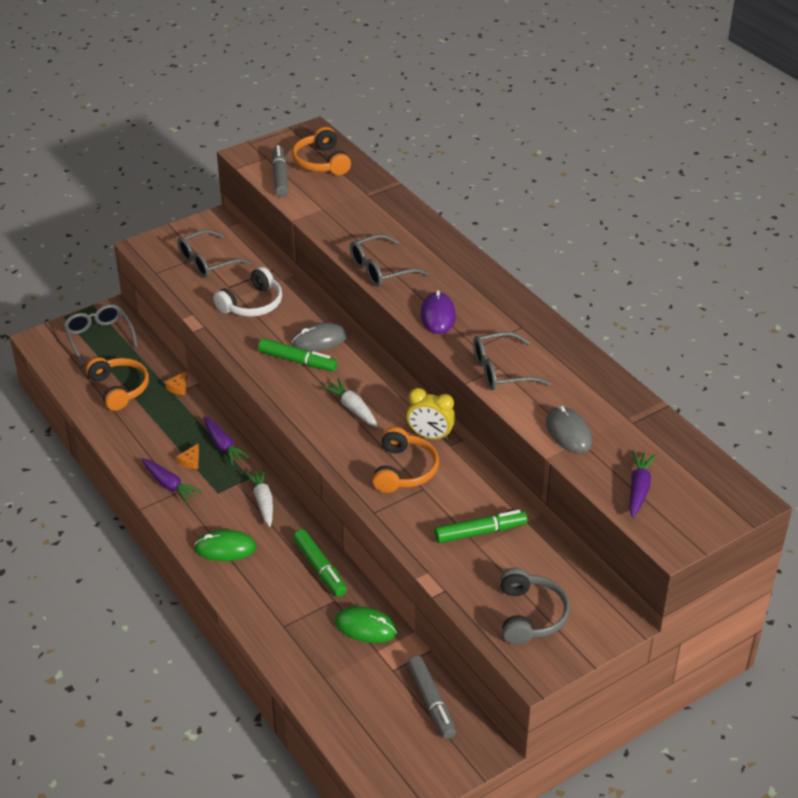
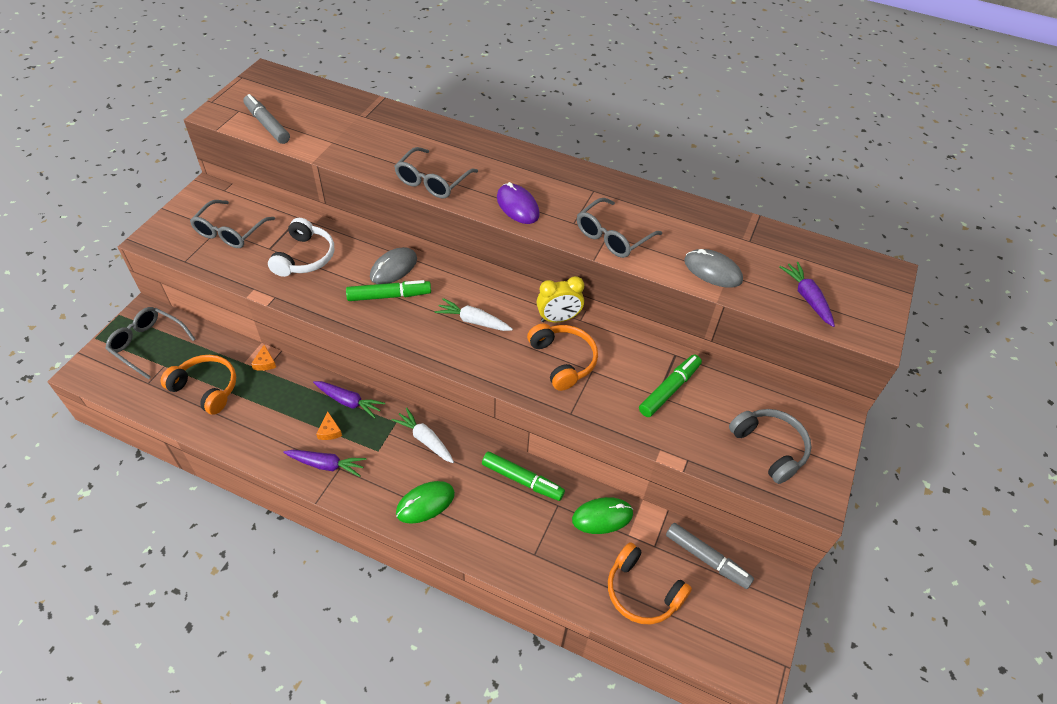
camera: 35 degrees left, 10 degrees up
(321, 162) = (296, 99): orange headphones -> orange headphones (642, 591)

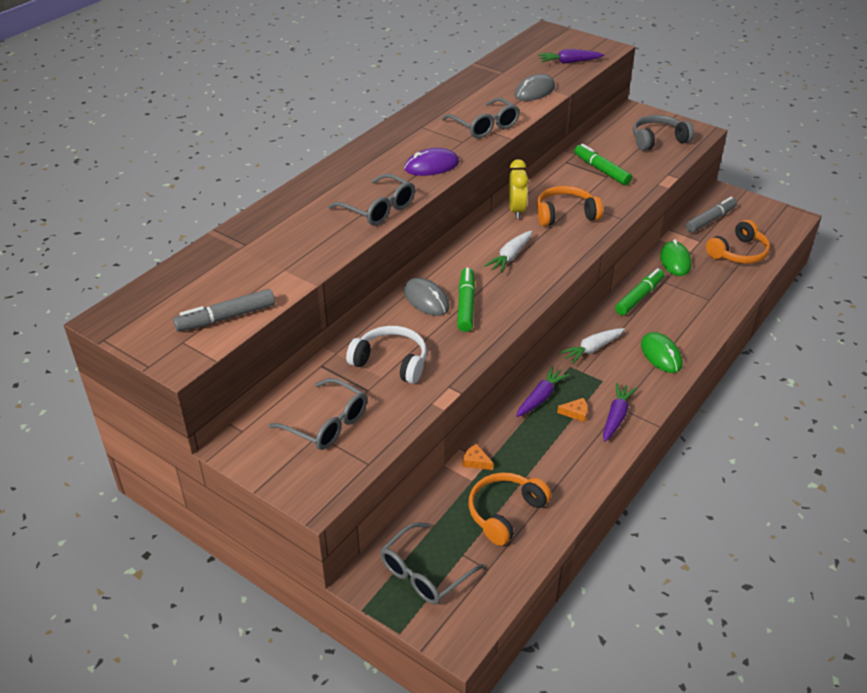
camera: 75 degrees left, 10 degrees down
(265, 363) = (476, 461): orange cheese -> orange cheese turned 150 degrees counterclockwise

